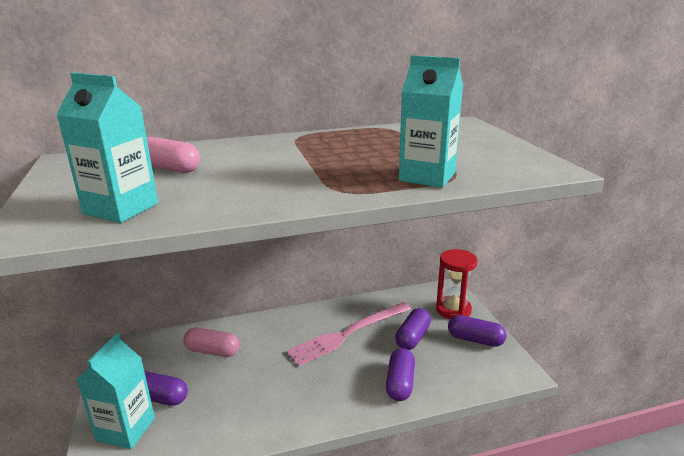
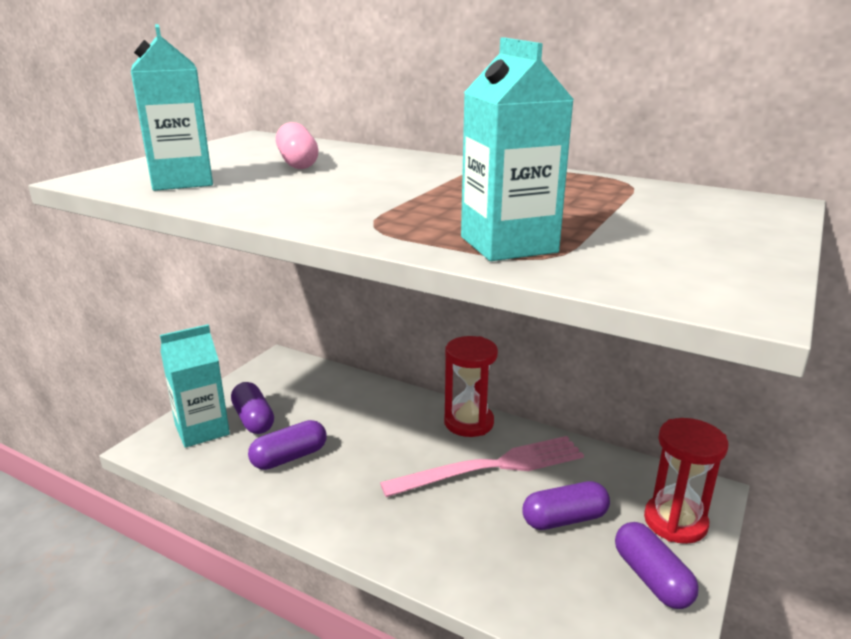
camera: 45 degrees right, 0 degrees up
(212, 351) = (343, 405): pink capsule -> none
(303, 318) = (469, 423): none -> red hourglass
(348, 334) = (492, 467): pink fork -> pink fork turned 150 degrees clockwise
(400, 383) = (472, 558): purple capsule -> purple capsule (289, 457)

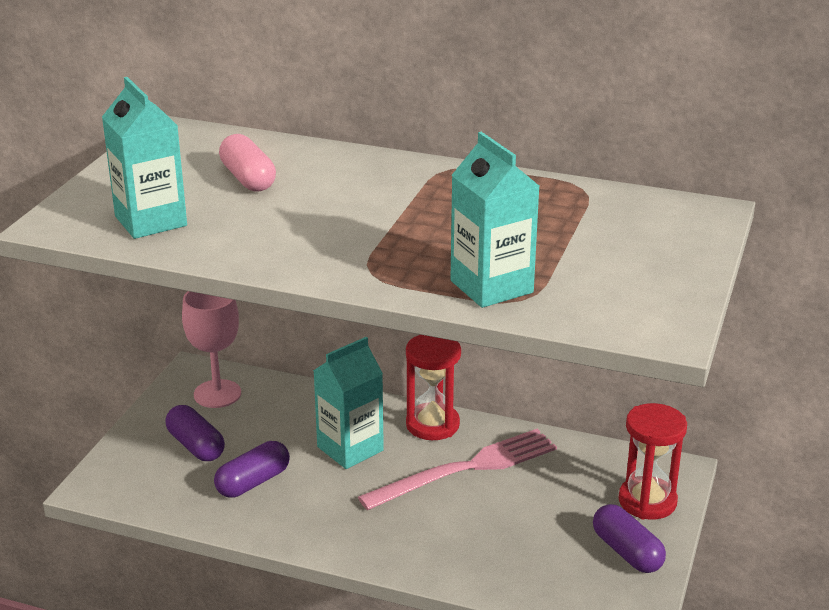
camera: 10 degrees left, 5 degrees up
(202, 430) = (143, 463): turquoise carton -> turquoise carton (350, 449)
(290, 379) = (217, 394): none -> pink goblet
(564, 519) = (544, 511): purple capsule -> none

